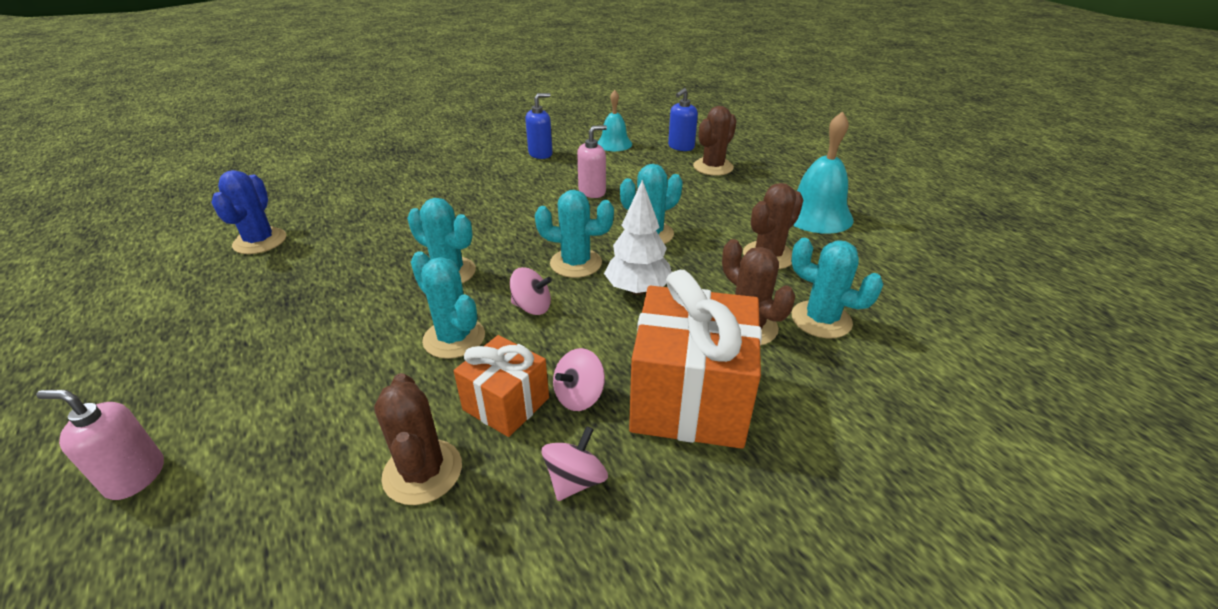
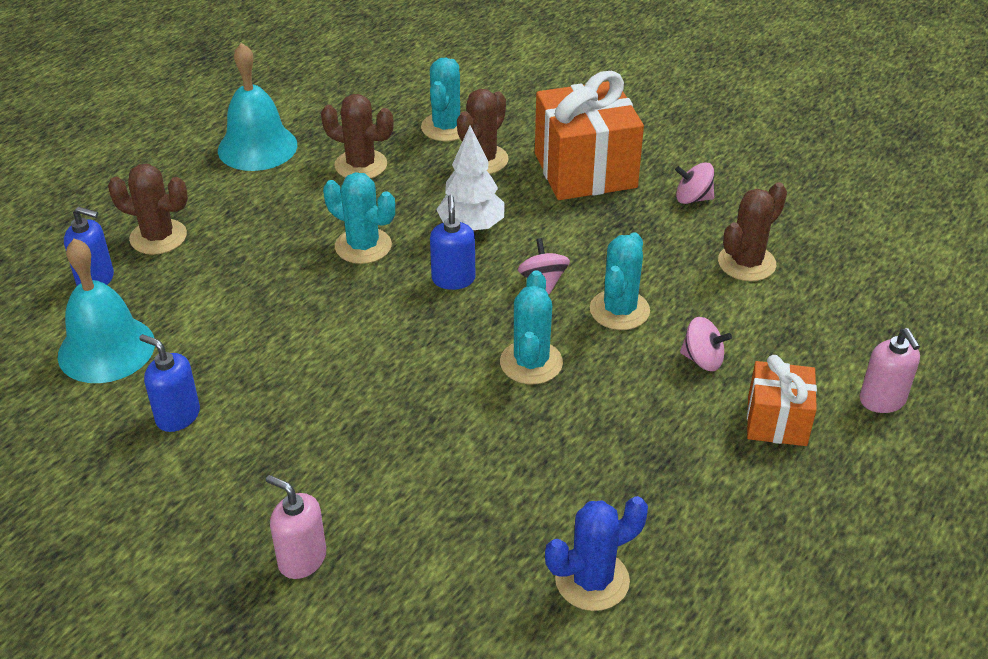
camera: 115 degrees left, 5 degrees up
(506, 404) = (661, 251): orange gift -> orange gift (777, 421)
(576, 263) = (453, 279): turquoise cactus -> blue soap dispenser
(579, 396) = (624, 219): pink spinning top -> pink spinning top (702, 360)
(592, 192) = (282, 320): pink soap dispenser -> pink soap dispenser (302, 559)
(614, 144) = (106, 349): turquoise bell -> turquoise bell, size x1.58

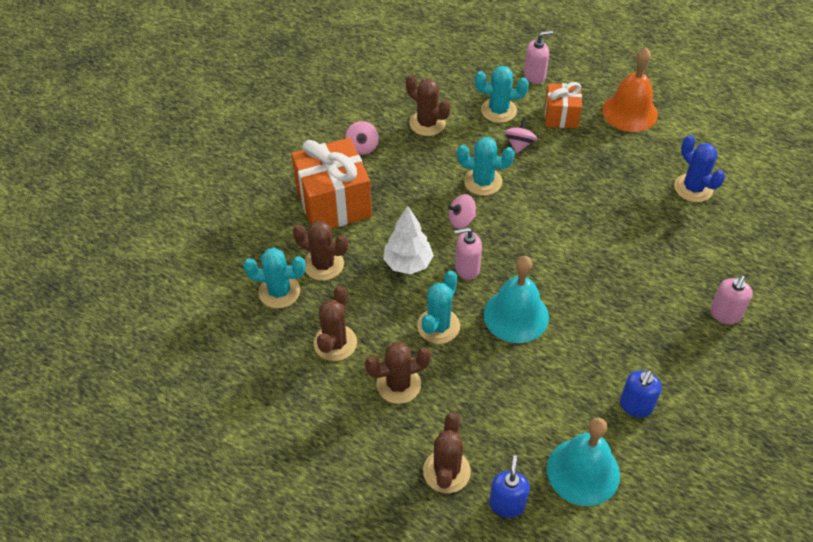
camera: 95 degrees left, 10 degrees up
(257, 147) = (313, 424): turquoise bell -> turquoise bell (516, 315)
(287, 209) = (398, 384): none -> brown cactus
(453, 279) = (467, 268): blue soap dispenser -> pink soap dispenser
(531, 363) = (540, 222): turquoise cactus -> turquoise cactus (498, 110)
(797, 522) = (629, 112): none -> orange bell

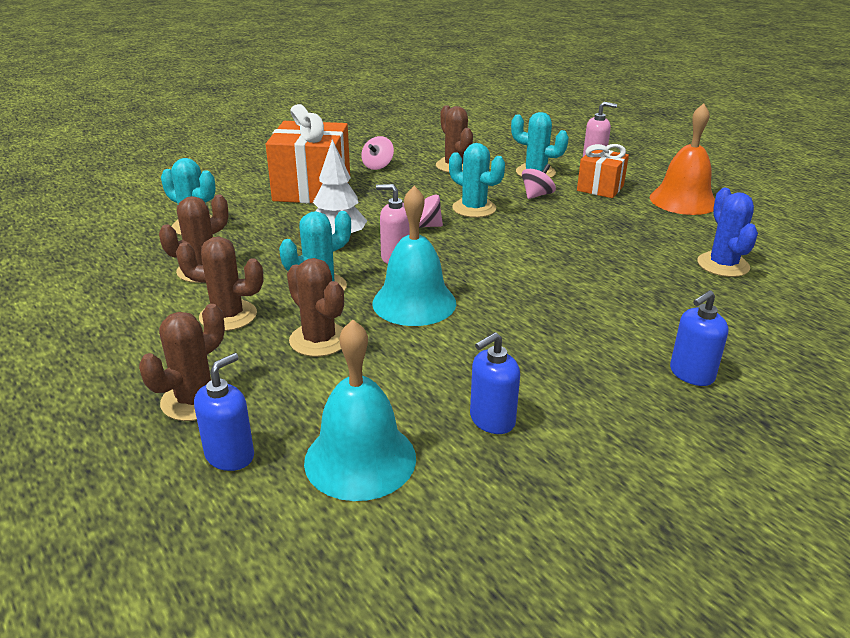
camera: 25 degrees right, 20 degrees down
(323, 264) = (257, 220): brown cactus -> brown cactus (319, 340)
(725, 314) = (691, 374): pink soap dispenser -> blue soap dispenser

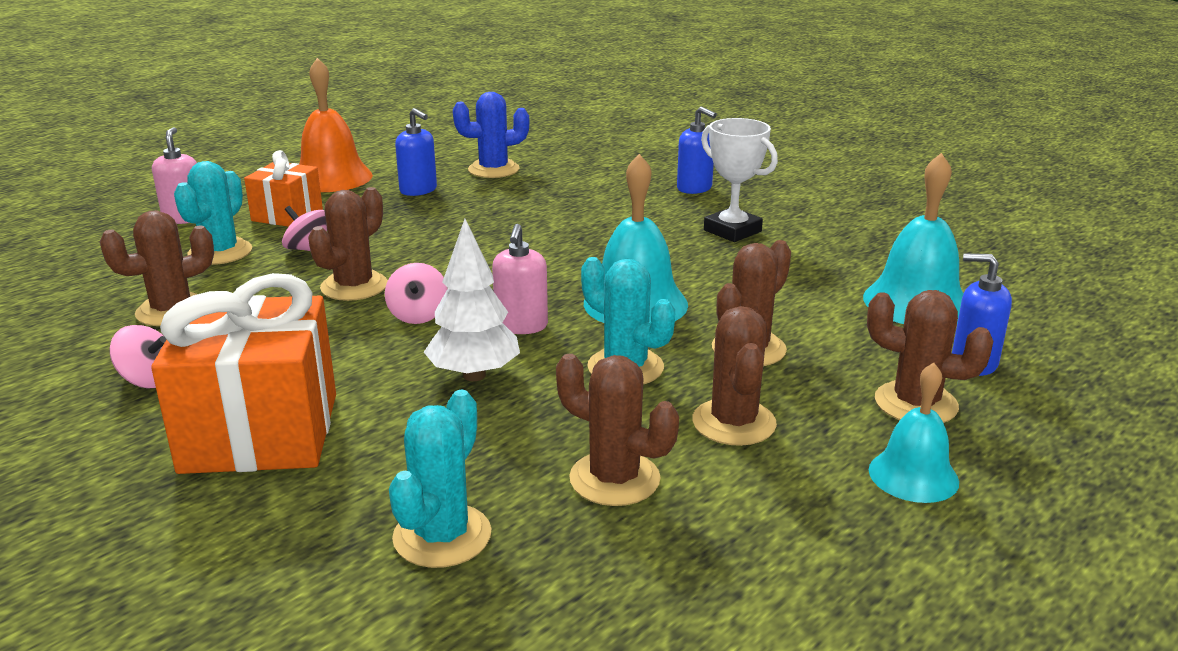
camera: 100 degrees left, 5 degrees down
(119, 372) = (913, 475): none -> turquoise bell
(474, 208) = (354, 286): turquoise cactus -> brown cactus
(492, 420) = (816, 255): blue soap dispenser -> blue soap dispenser (418, 190)
(562, 377) = (732, 231): none -> white trophy

